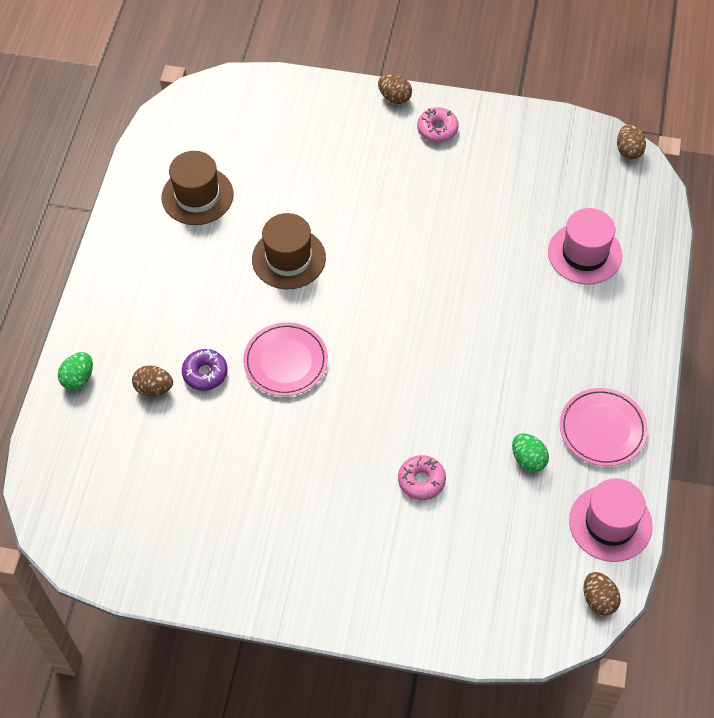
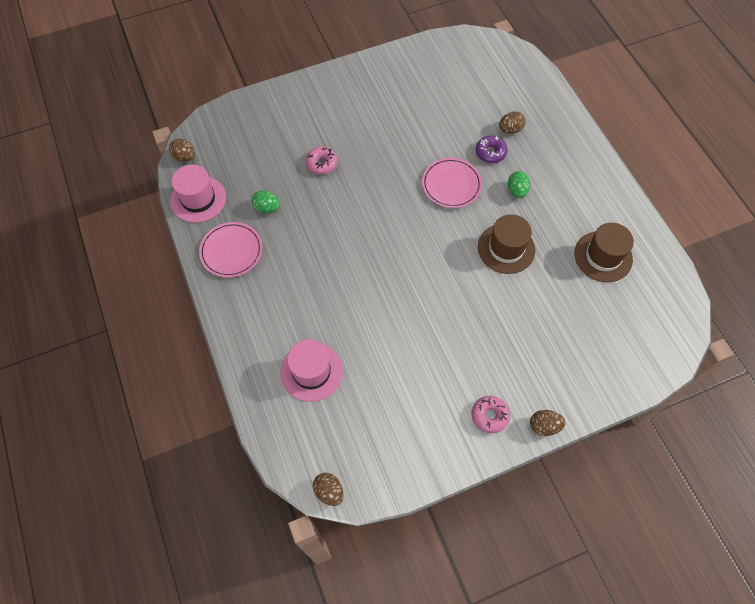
camera: 145 degrees right, 5 degrees up
(78, 378) = (555, 112): green egg -> green egg (517, 191)

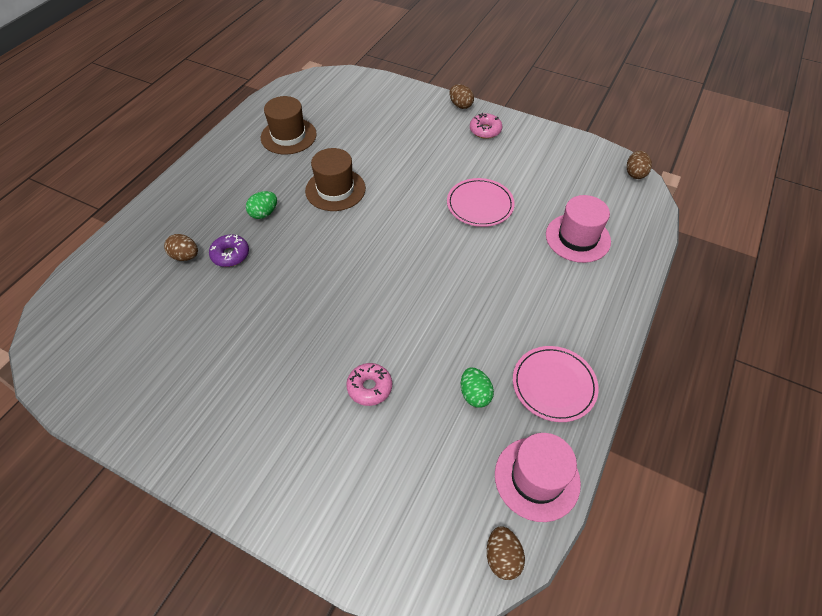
camera: 130 degrees left, 10 degrees down
(451, 184) = (298, 261): pink plate -> pink plate (480, 204)

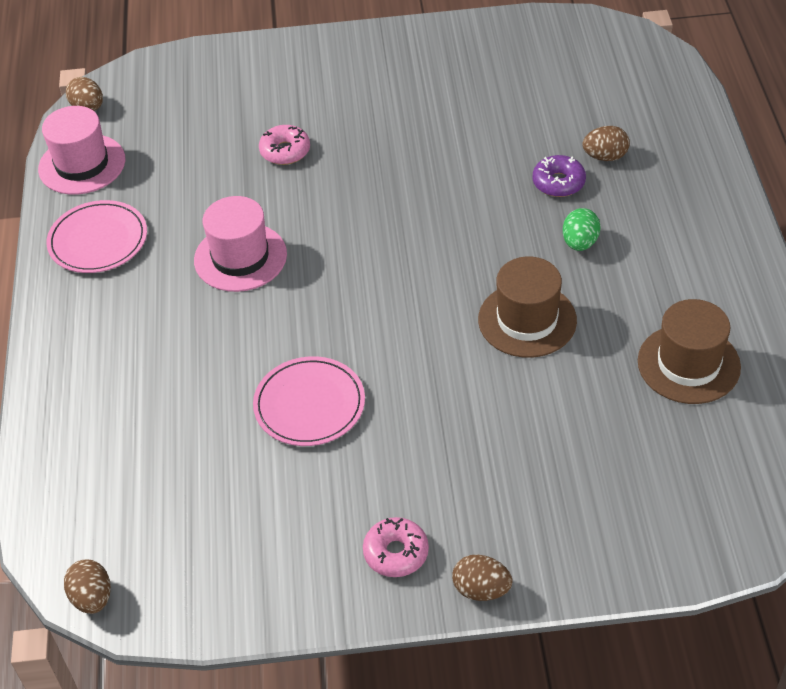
camera: 150 degrees right, 5 degrees down
(475, 394) = (176, 194): green egg -> none
(577, 238) = (142, 425): pink hat -> pink hat (240, 257)

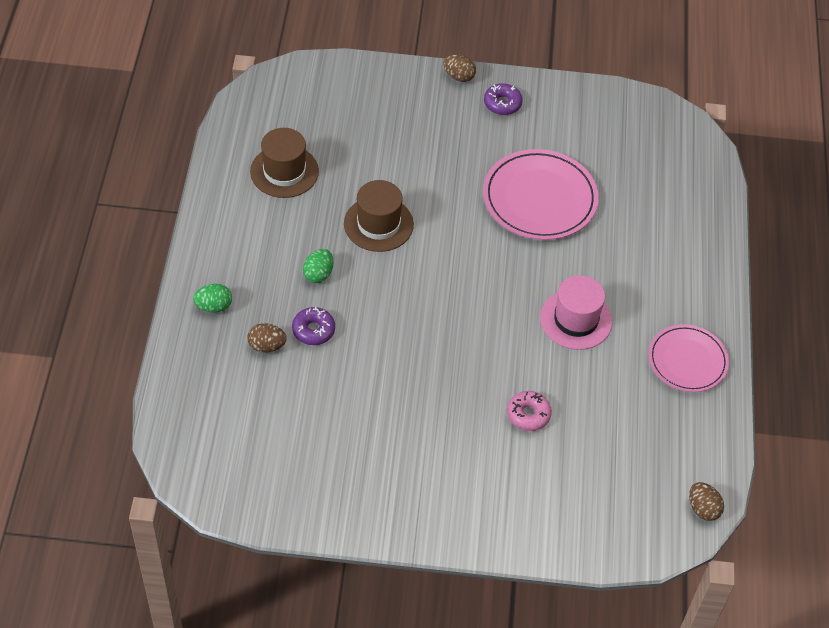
camera: 175 degrees left, 5 degrees up
(82, 164) = (705, 442): pink hat -> none
(92, 598) = (680, 116): brown egg -> none
(309, 404) = (539, 198): pink plate -> pink plate, size x1.54
(396, 553) = (502, 104): pink donut -> purple donut
(688, 183) = (214, 306): none -> green egg

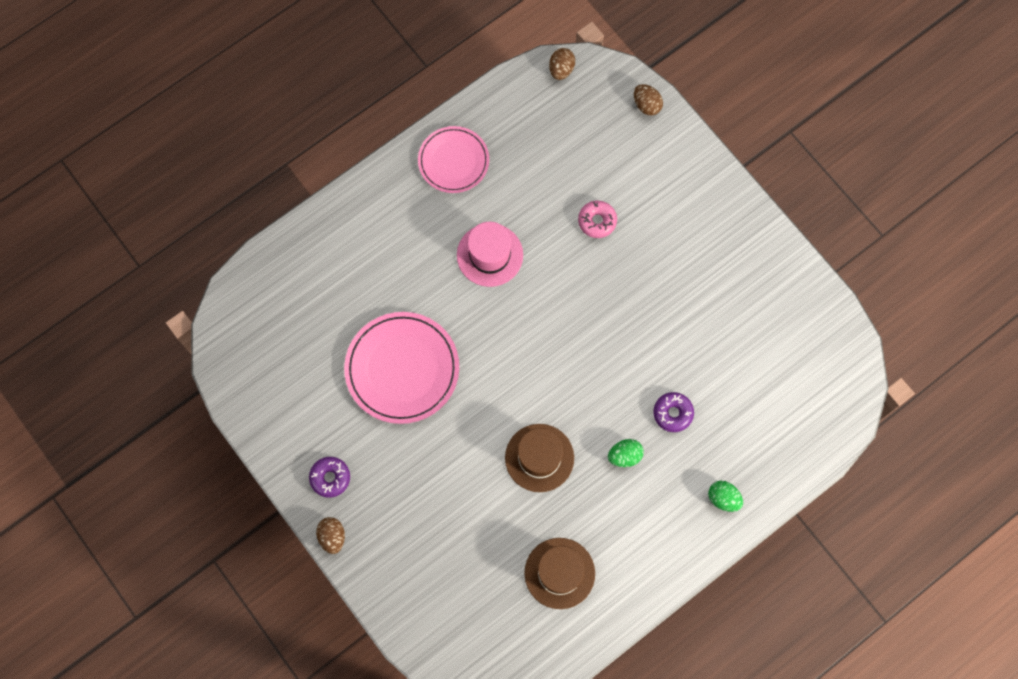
camera: 130 degrees left, 20 degrees up
(267, 346) = (716, 431): brown egg -> brown egg (646, 105)

